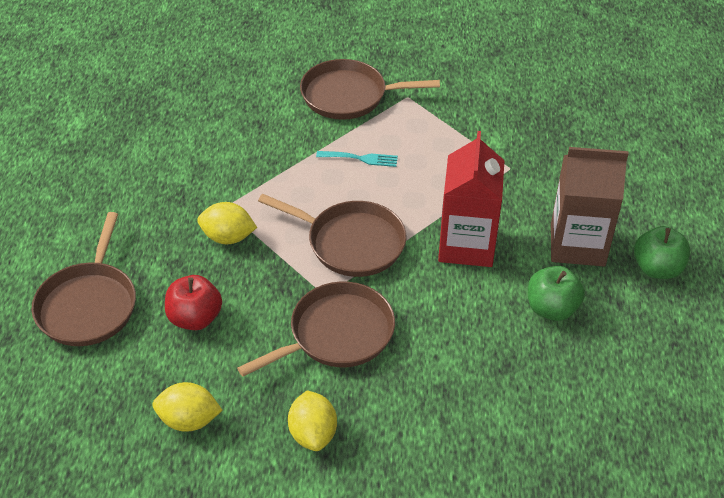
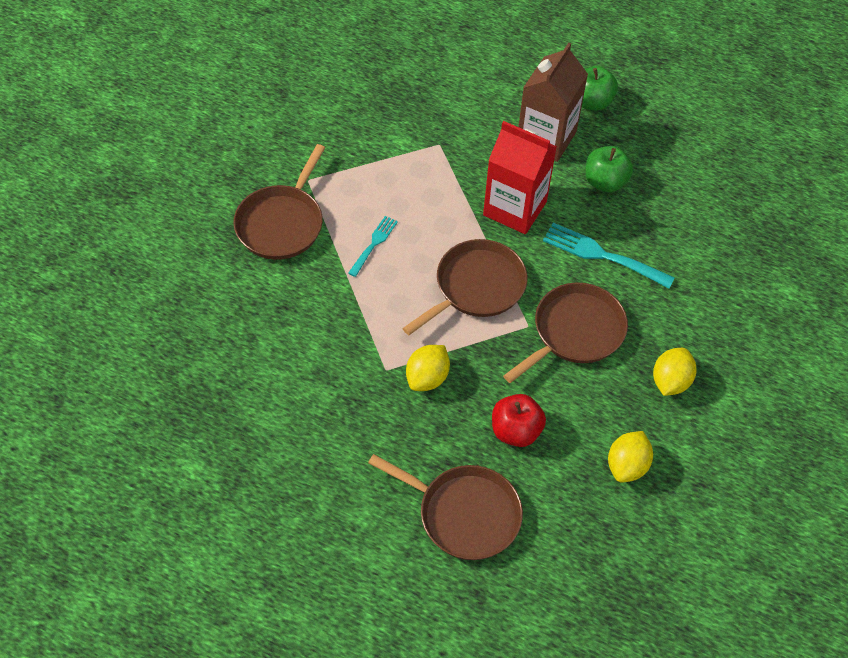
camera: 70 degrees left, 10 degrees up
(313, 434) = (670, 381): yellow lemon -> yellow lemon turned 75 degrees counterclockwise
(337, 334) = (575, 332): brown pan -> brown pan turned 60 degrees clockwise
(449, 331) = (602, 255): none -> turquoise fork

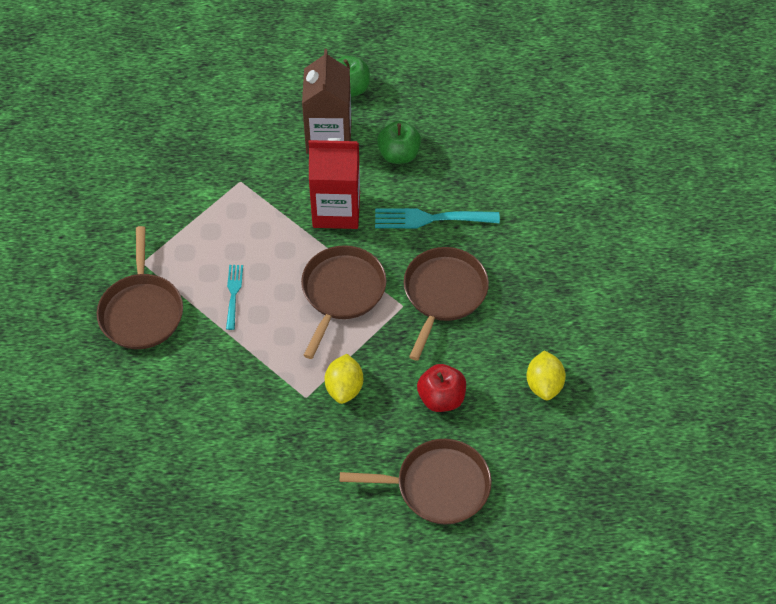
camera: 25 degrees left, 0 degrees up
(670, 381) = (541, 300): yellow lemon -> none

